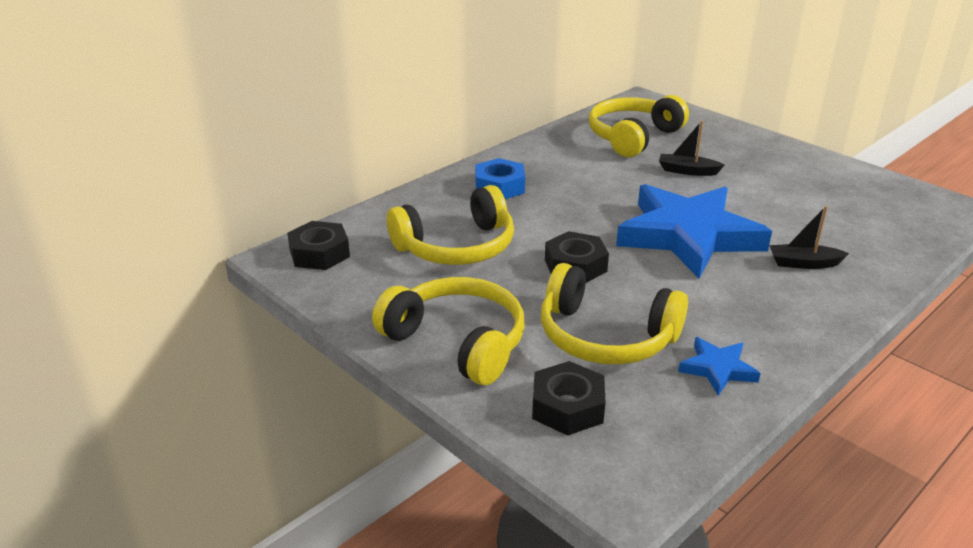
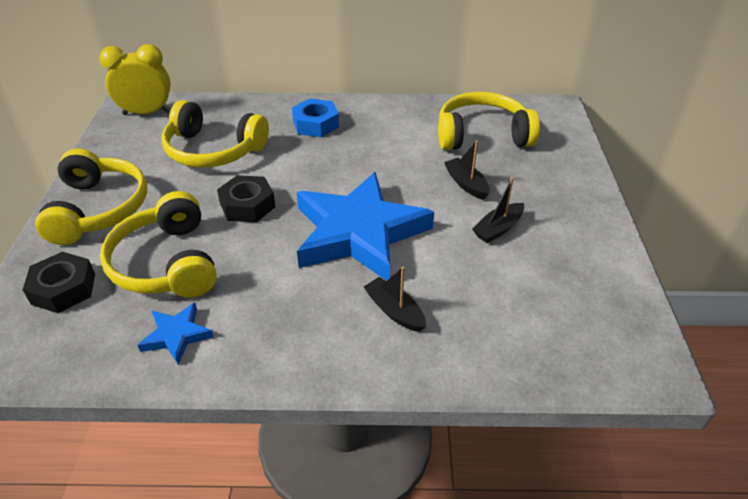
camera: 45 degrees right, 10 degrees up
(319, 253) = (146, 113): black nut -> yellow clock
(758, 186) = (498, 229): none -> black boat

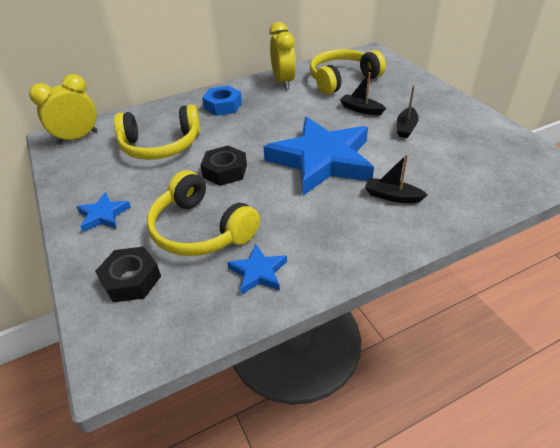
camera: 25 degrees left, 0 degrees up
(98, 209) = (103, 215): yellow headphones -> blue star
(409, 115) = (283, 82): none -> yellow clock

